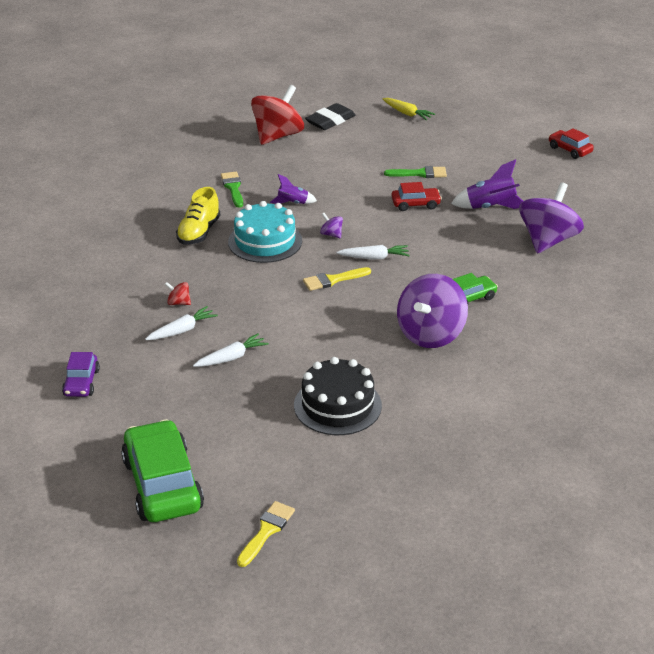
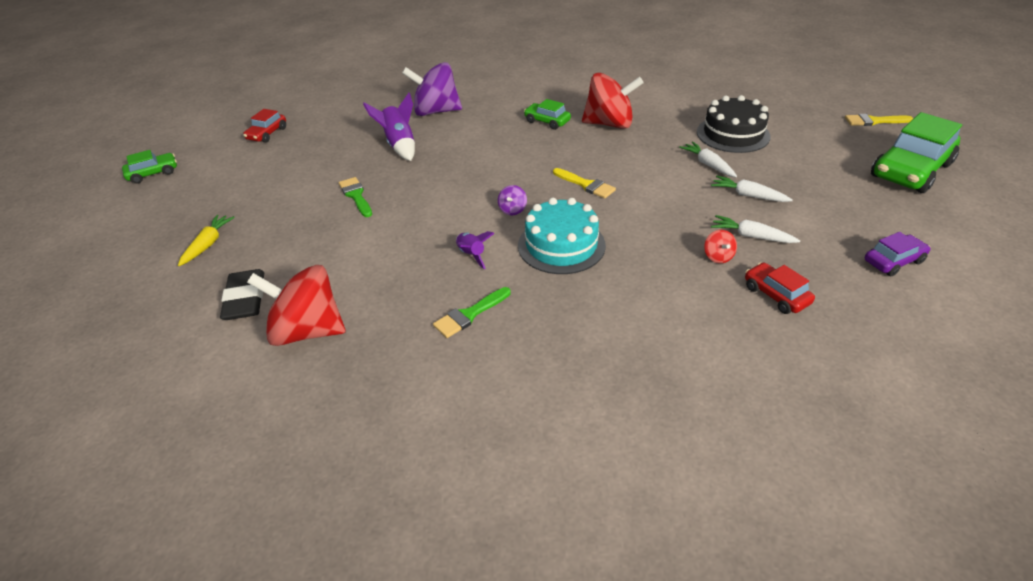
camera: 115 degrees left, 5 degrees up
(199, 232) = (587, 299): yellow shoe -> none
(330, 121) = (245, 299): black eraser -> black eraser turned 60 degrees clockwise
(374, 258) = (531, 176): white carrot -> white carrot (708, 165)
(415, 204) = (420, 181): red car -> red car (776, 295)
(430, 334) = (609, 124): purple spinning top -> red spinning top
(535, 99) = (153, 173): none -> green car

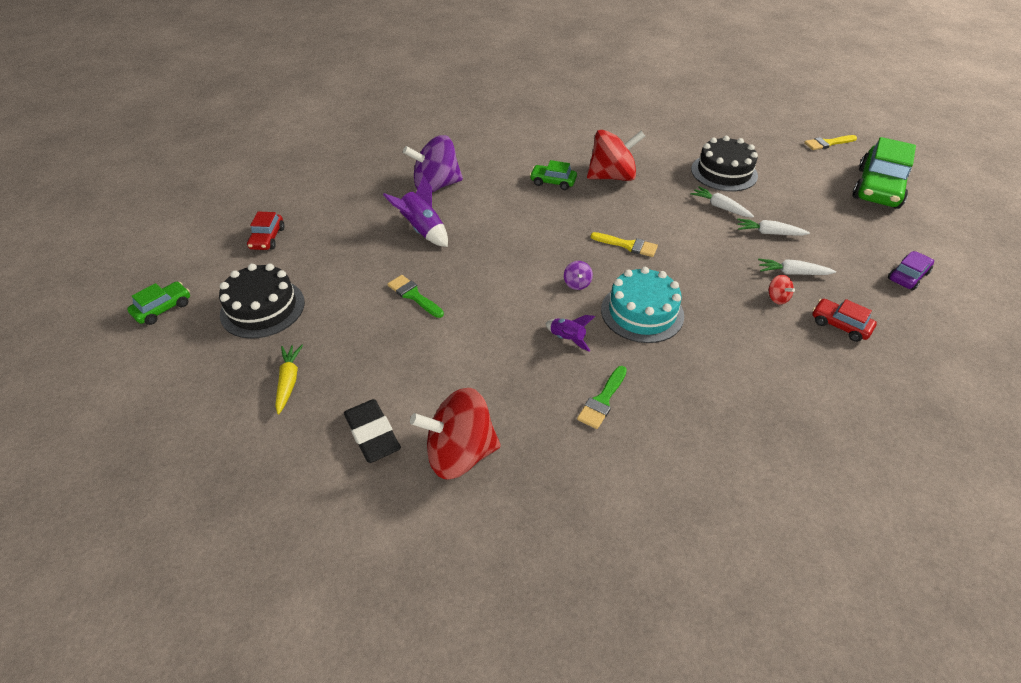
camera: 20 degrees left, 5 degrees up
(227, 185) = (262, 308): none -> black cake

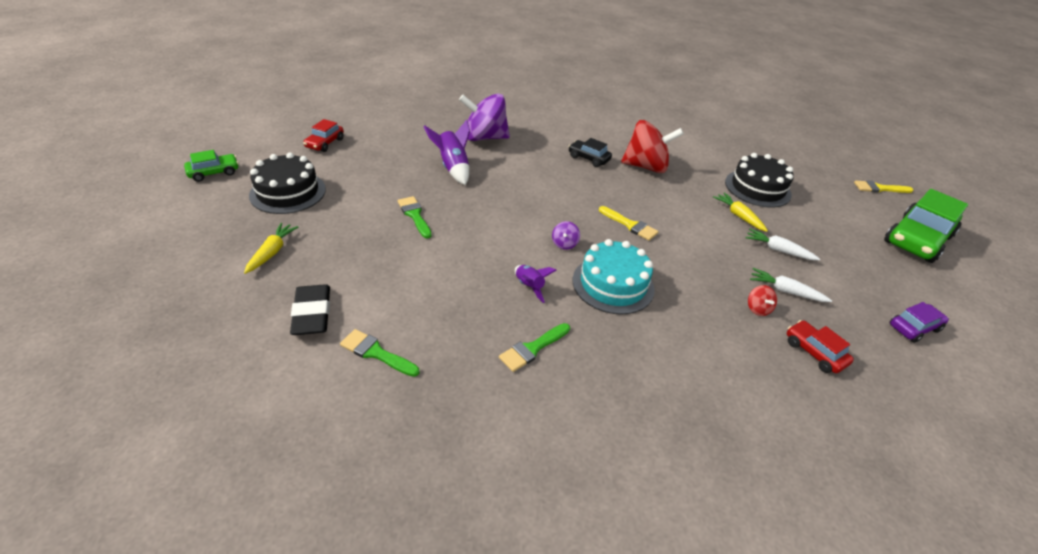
camera: 15 degrees right, 5 degrees down
(460, 453) = (376, 353): red spinning top -> green brush
(553, 182) = (588, 158): green car -> black car
(720, 207) = (739, 216): white carrot -> yellow carrot

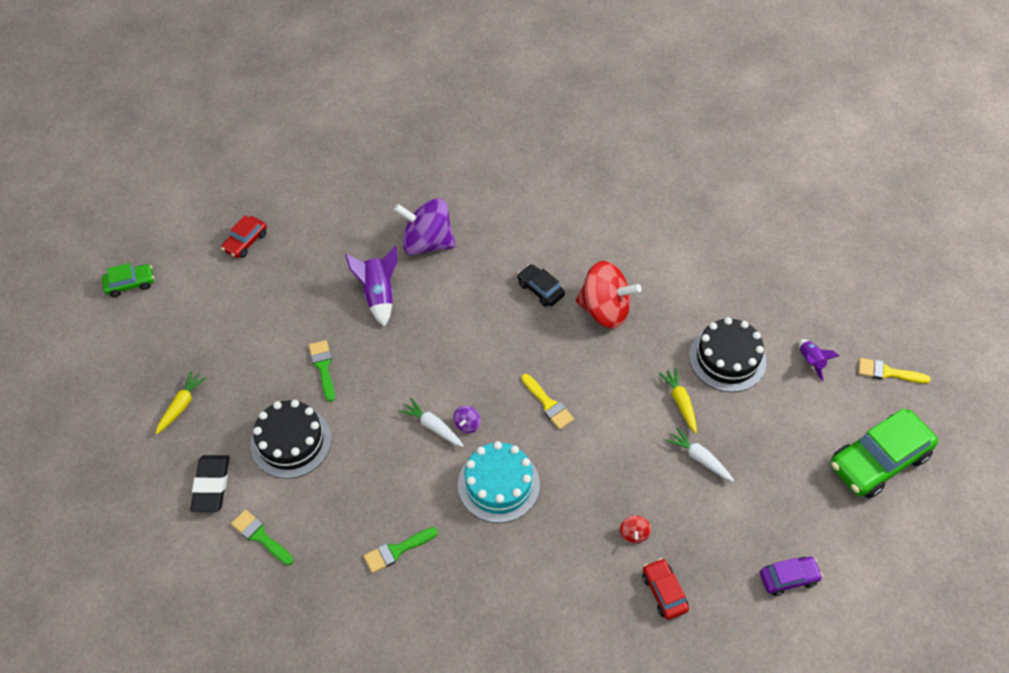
camera: 15 degrees right, 15 degrees up
(288, 192) = (201, 321): black cake -> black cake (291, 442)
(529, 287) = (414, 477): purple rocket -> purple rocket (811, 361)
(786, 291) = (676, 515): white carrot -> white carrot (433, 427)

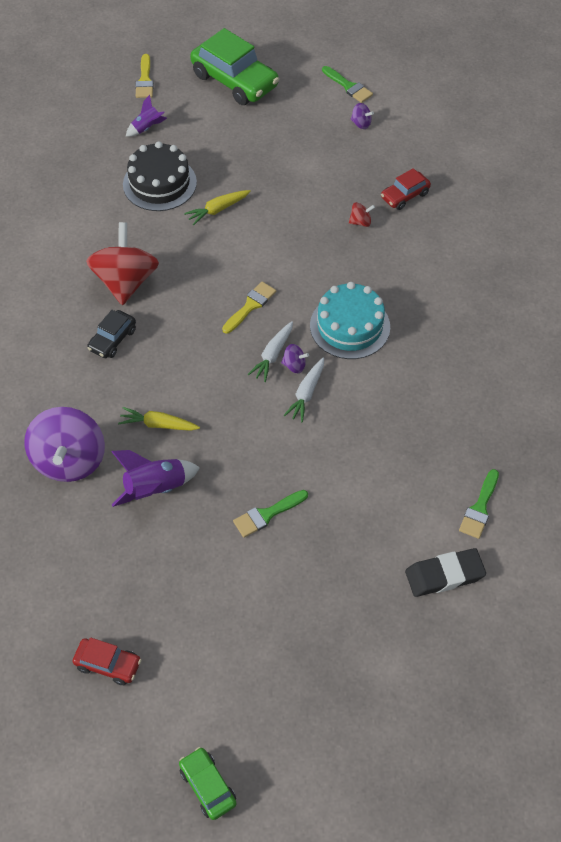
camera: 105 degrees left, 0 degrees up
(181, 406) = (362, 646): yellow carrot -> yellow carrot (159, 424)
(291, 442) = (367, 516): black cake -> none
(397, 550) = (446, 389): green brush -> green brush (348, 86)
(699, 458) = (271, 189): white carrot -> white carrot (273, 355)
(788, 578) = (361, 124): purple car -> purple spinning top

